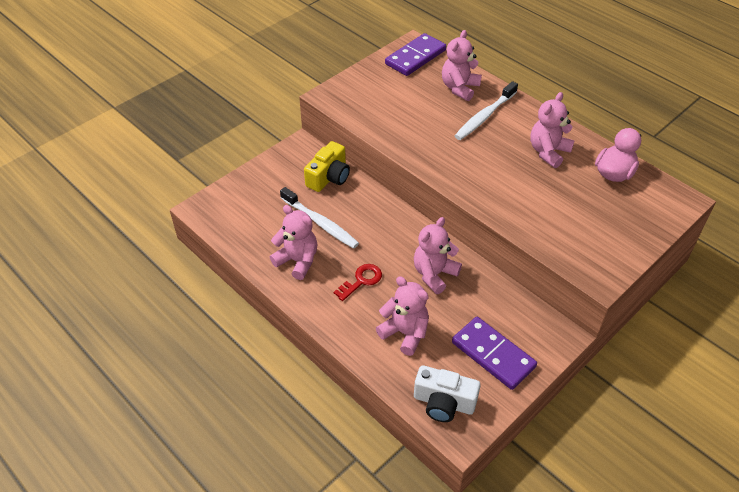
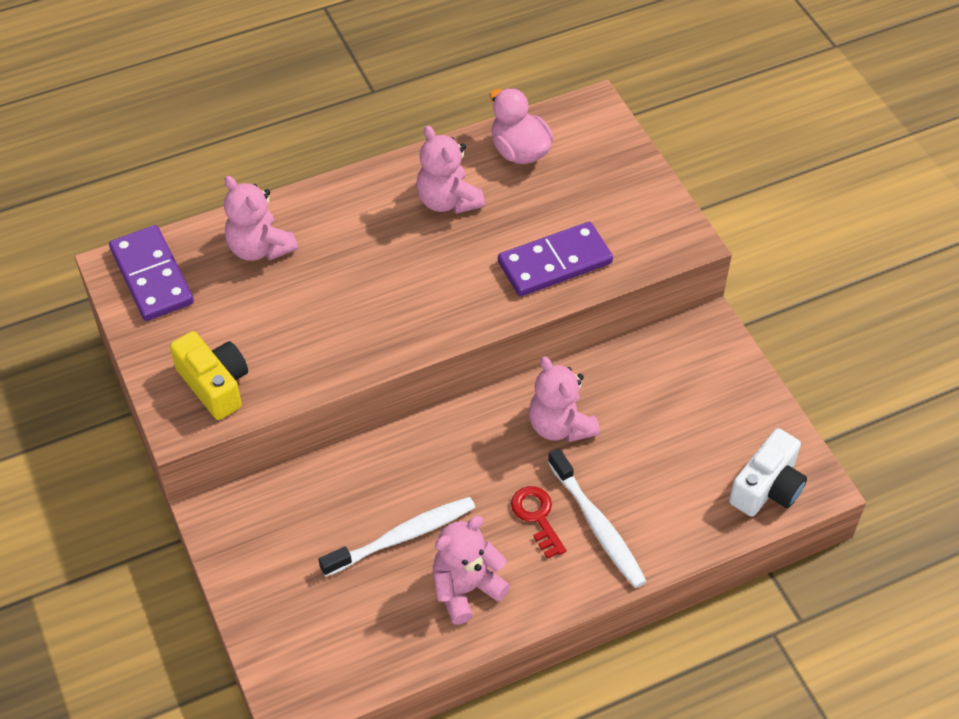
camera: 70 degrees left, 5 degrees up
(329, 177) = (309, 497): yellow camera -> yellow camera (215, 384)
(405, 333) = (647, 494): pink teddy bear -> none
(484, 116) = (339, 242): white toothbrush -> white toothbrush (597, 525)
(493, 355) = (714, 409): purple domino -> purple domino (555, 263)

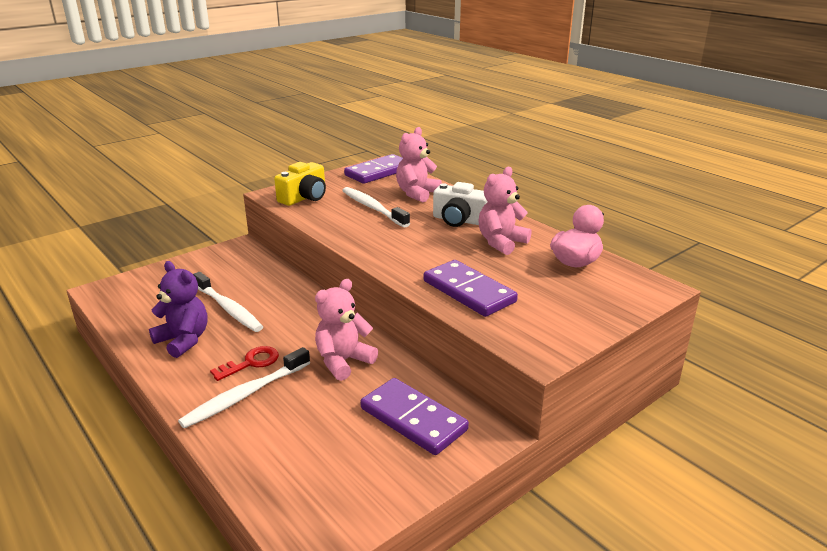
camera: 75 degrees right, 25 degrees down
(289, 308) = (373, 208): none -> white toothbrush
(466, 589) = (183, 340): pink teddy bear -> purple teddy bear
(674, 382) = (413, 419): none -> purple domino
(767, 487) = (303, 502): white camera -> white camera (460, 220)

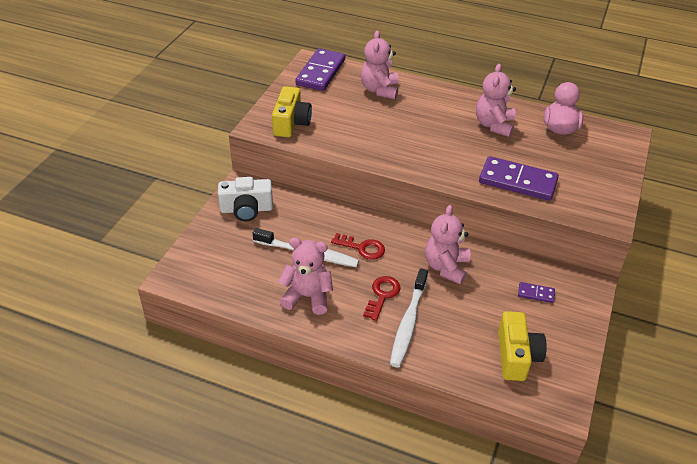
camera: 30 degrees left, 15 degrees up
(183, 340) = (307, 297): purple teddy bear -> pink teddy bear
(282, 319) = (362, 248): none -> red key
(319, 470) = (516, 356): none -> yellow camera
(373, 208) = (362, 118): white toothbrush -> none
(413, 419) = (536, 294): purple domino -> purple domino, size x0.46
(460, 220) = (442, 111): white camera -> white camera (246, 209)

